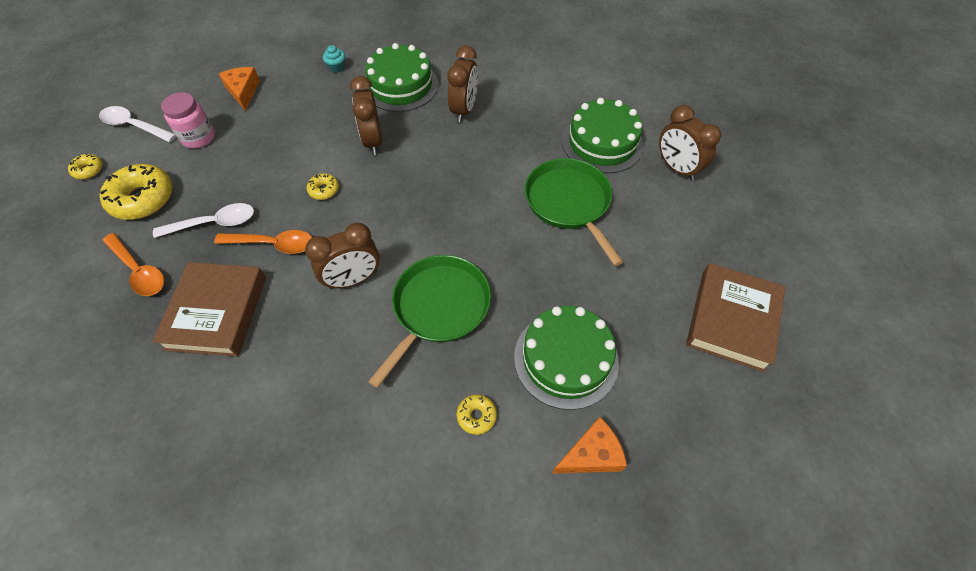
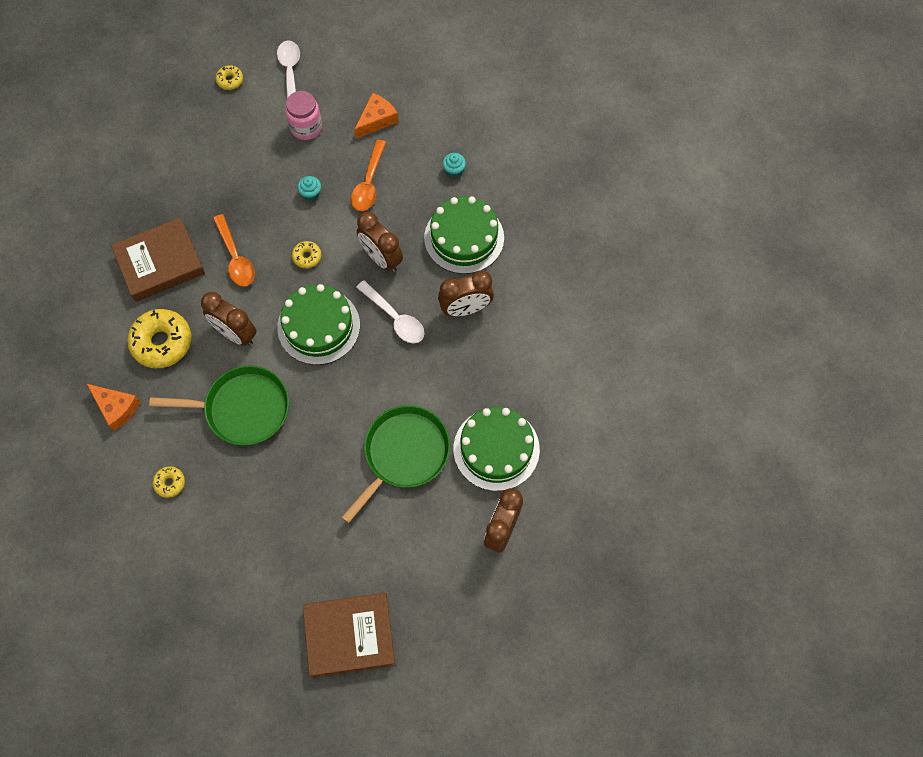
camera: 60 degrees right, 10 degrees up
(139, 270) = (165, 187): orange spoon -> orange spoon (369, 183)
(143, 199) = (225, 139): yellow donut -> yellow donut (162, 342)
(214, 223) = (231, 203): white spoon -> white spoon (395, 318)
(265, 161) = (311, 193): none -> turquoise cupcake
(373, 141) = (381, 258): brown clock -> brown clock turned 90 degrees counterclockwise
(566, 359) = (246, 522): green cake -> green cake (318, 326)
(591, 454) = (179, 574): orange cheese -> orange cheese (116, 408)

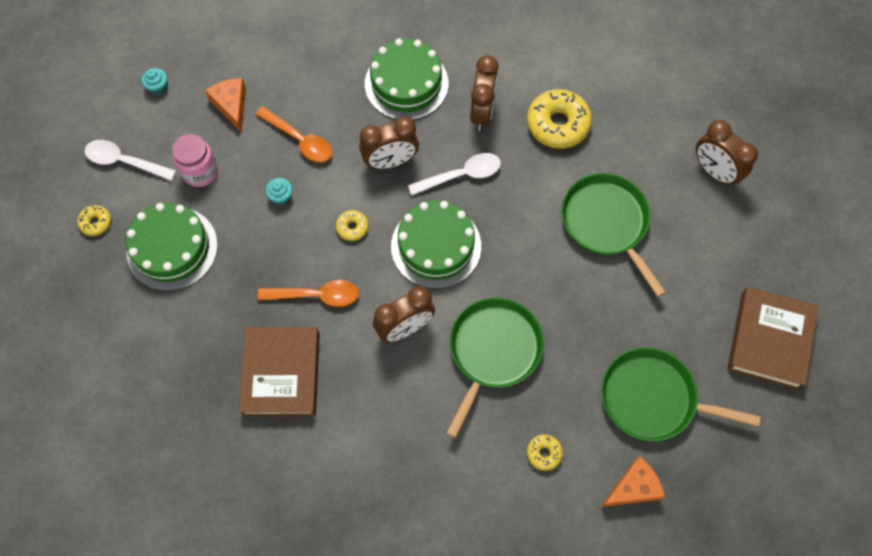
camera: 65 degrees left, 0 degrees up
(116, 408) = (433, 479): orange cheese -> orange cheese (633, 487)
(162, 342) = (378, 405): yellow donut -> yellow donut (557, 124)
(252, 553) = (653, 398): none -> green pan
(454, 170) = (328, 62): turquoise cupcake -> turquoise cupcake (158, 87)
(496, 449) = (635, 145): green cake -> green cake (172, 248)

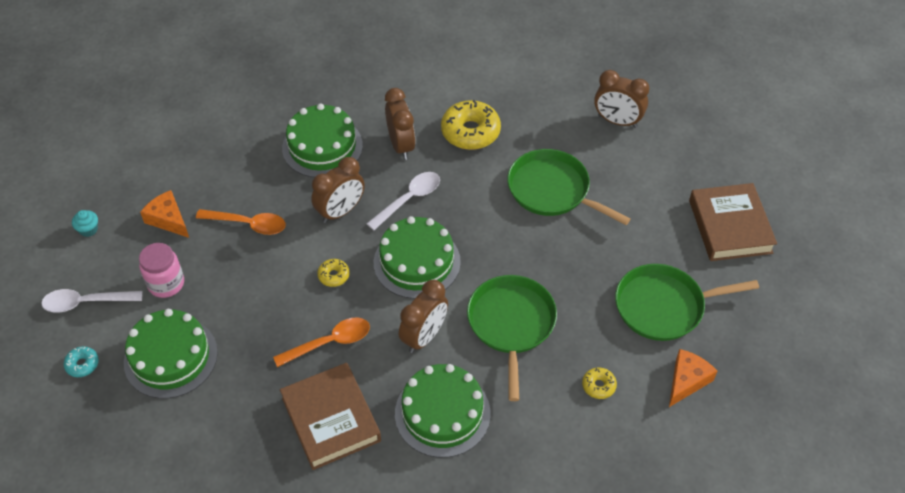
camera: 25 degrees left, 15 degrees down
(96, 222) = (82, 364): yellow donut -> turquoise donut
(281, 196) = (254, 275): turquoise cupcake -> none
(383, 414) = (442, 413): none -> green cake

